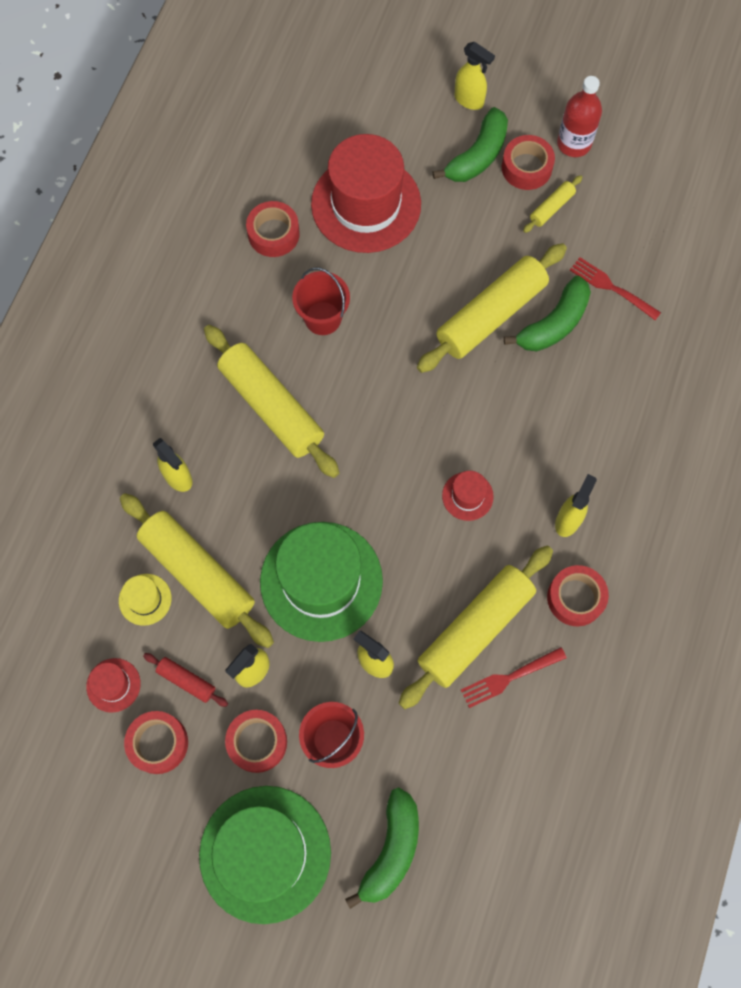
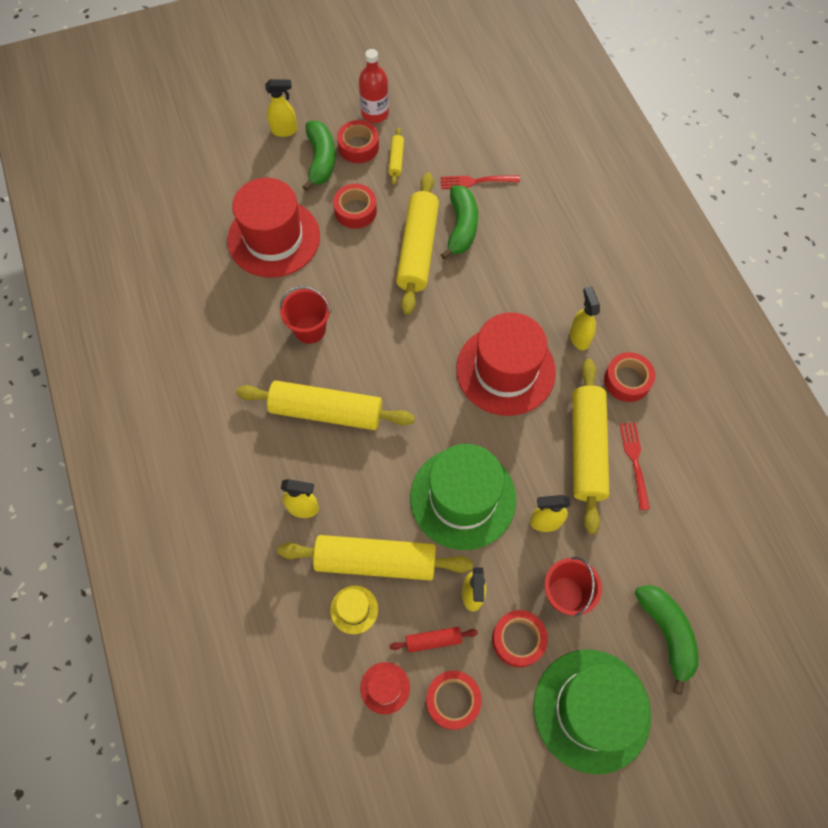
camera: 40 degrees left, 5 degrees down
(273, 234) = (226, 300): red tape -> red tape (355, 211)
(467, 496) = (505, 370): red hat -> red hat, size x2.33
(509, 678) = (634, 461): red fork -> red fork turned 150 degrees clockwise

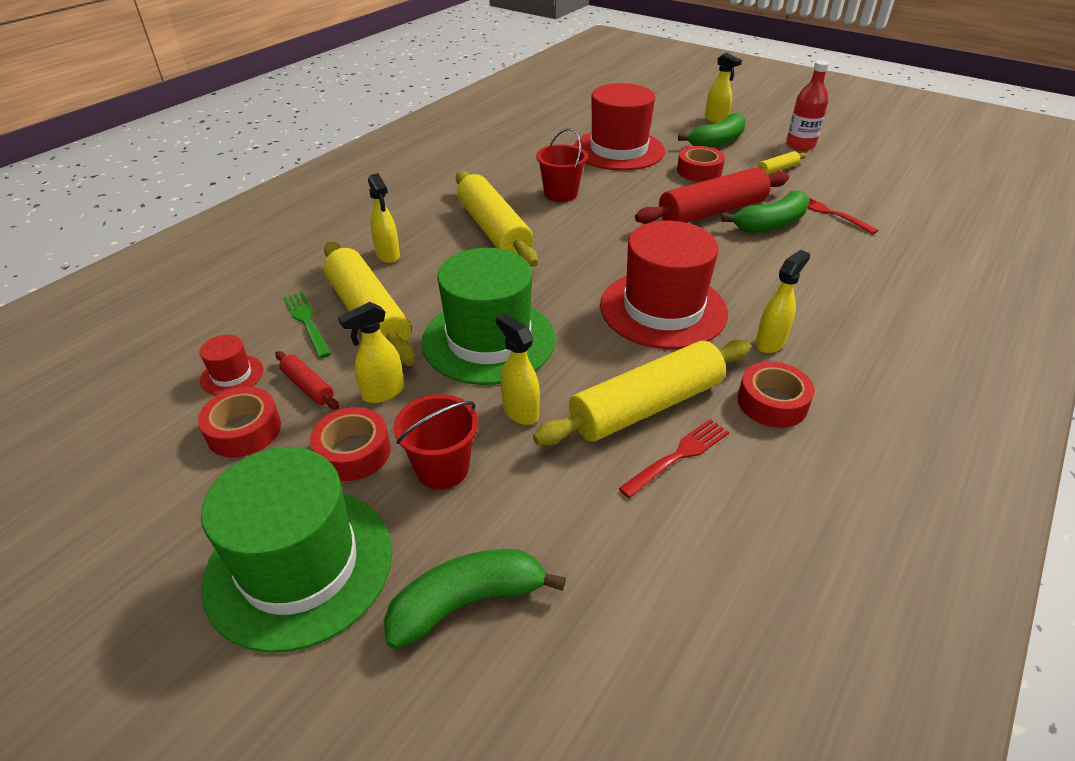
camera: 55 degrees right, 25 degrees down
(354, 609) = (307, 322): yellow hat -> green fork
(358, 146) = (758, 150): red tape -> none
(418, 249) = (712, 212): yellow rolling pin -> red rolling pin
(666, 633) = (467, 602): green banana -> green banana turned 150 degrees counterclockwise

